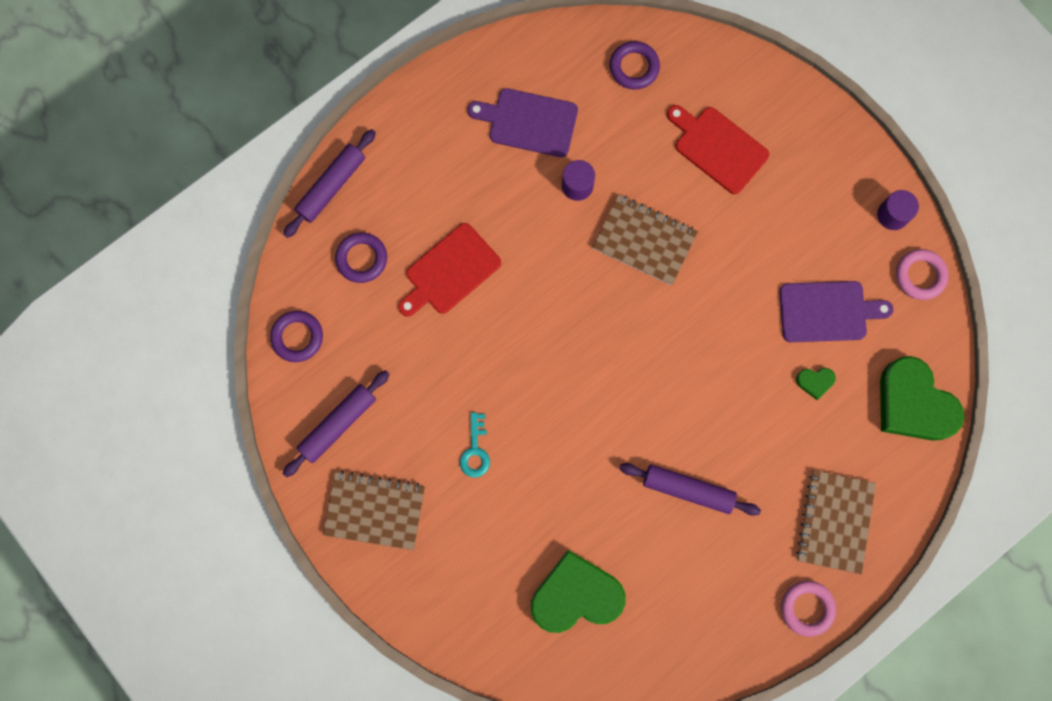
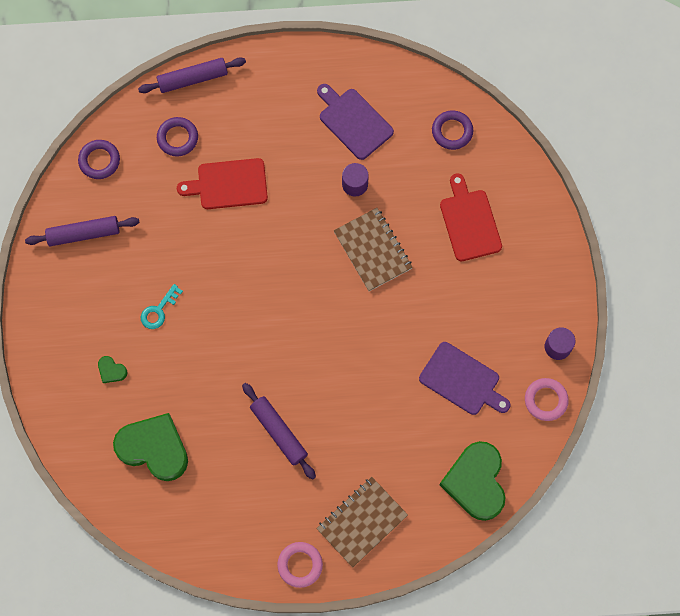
camera: 35 degrees right, 5 degrees down
(375, 511) = (66, 304): brown notebook -> none
(815, 382) = (418, 421): green heart -> green heart (111, 371)

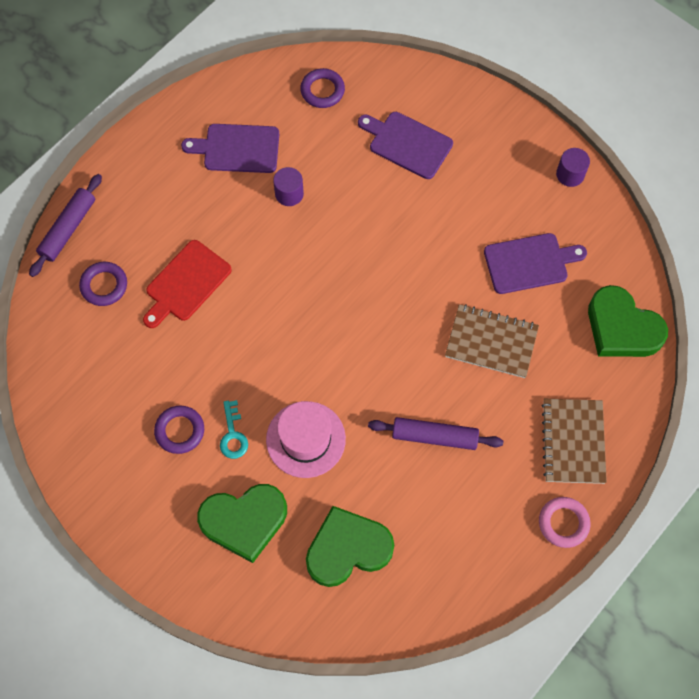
camera: 45 degrees left, 5 degrees down
(84, 233) = (101, 433): purple rolling pin -> none
(99, 161) = (54, 362): purple ring -> purple ring (180, 431)
(111, 371) = (244, 521): green heart -> green heart, size x2.41
(199, 356) = (305, 439): none -> pink hat
(372, 250) = (356, 230): brown notebook -> brown notebook (491, 342)
(469, 222) = (407, 144): red cutting board -> purple cutting board
(545, 400) = (604, 220): pink ring -> none

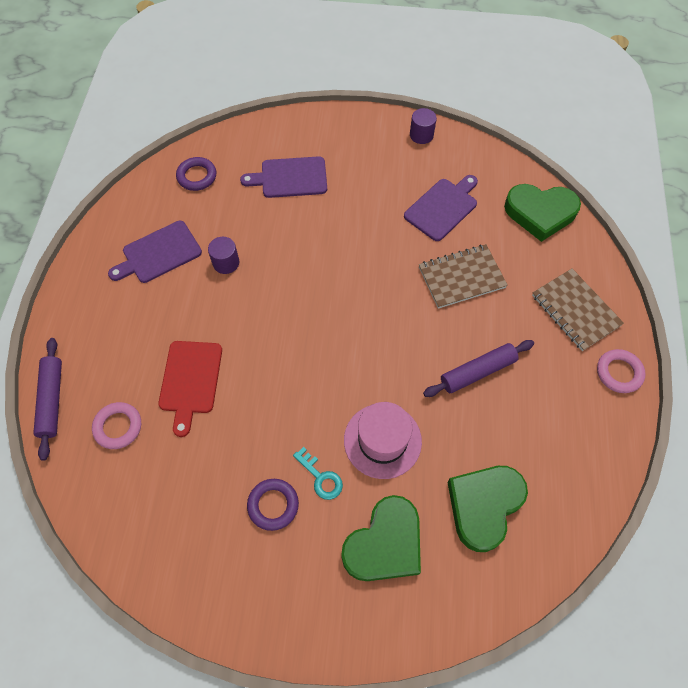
camera: 35 degrees left, 5 degrees down
(104, 285) = (118, 427): purple ring -> pink ring

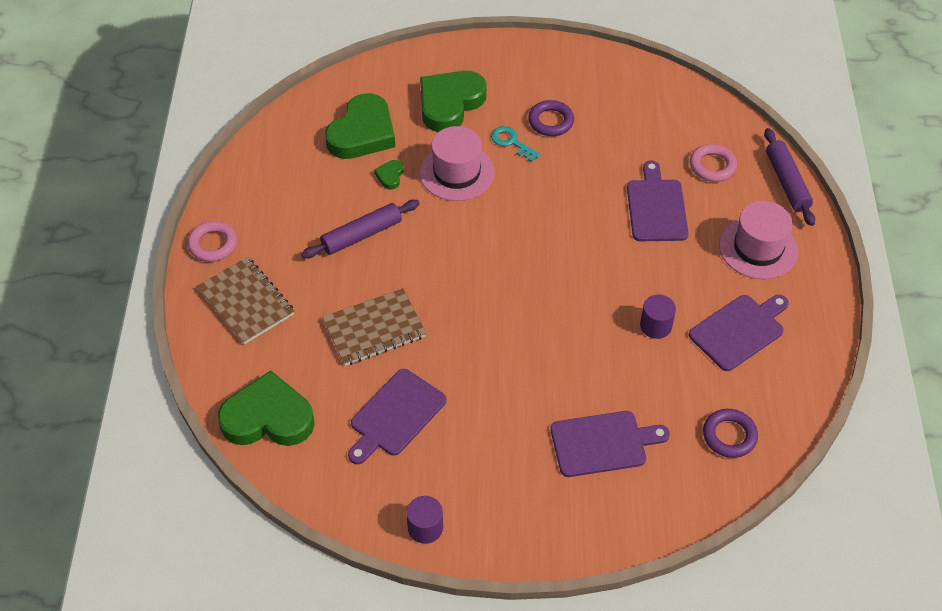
camera: 175 degrees right, 10 degrees down
(111, 328) = (758, 248): none -> pink hat
(190, 381) = (656, 207): red cutting board -> purple cutting board
(452, 442) = (390, 176): none -> green heart

